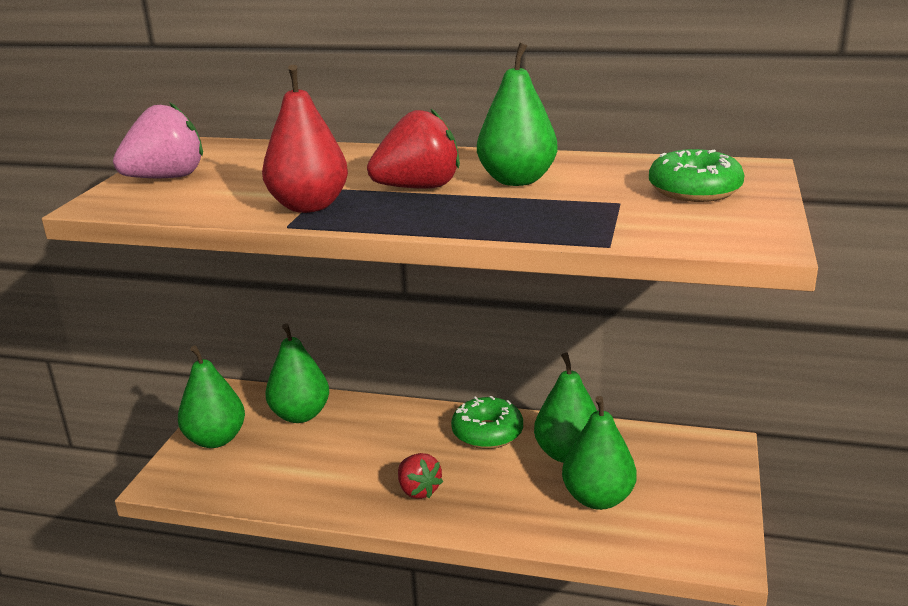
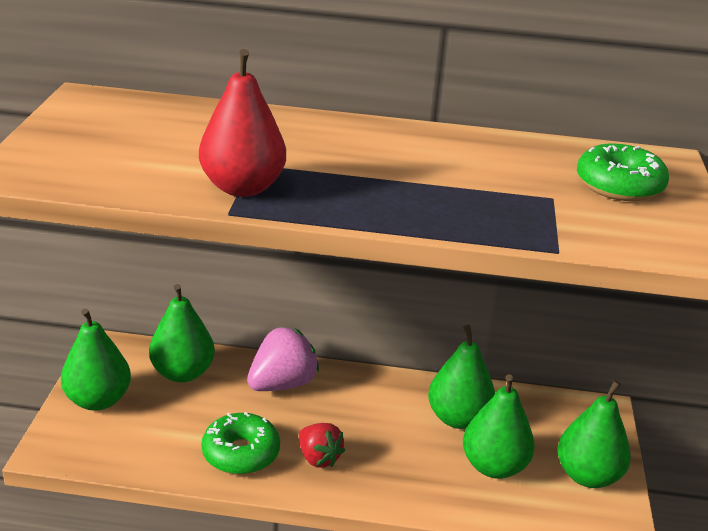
camera: 10 degrees left, 5 degrees up
(166, 178) = (74, 141): pink strawberry -> pink strawberry (282, 384)
(418, 188) = (348, 169): red strawberry -> none
(487, 433) = (376, 395): green donut -> green donut (241, 453)
(517, 180) = (444, 164): green pear -> green pear (588, 476)

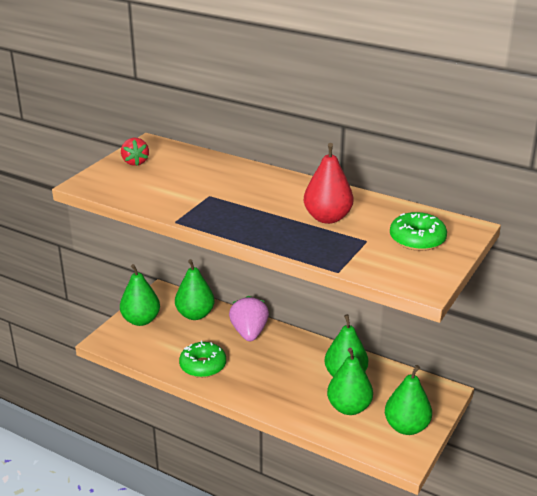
camera: 25 degrees right, 0 degrees up
(242, 188) = (193, 208): red pear -> red pear (327, 218)
(282, 384) = (249, 333): pink strawberry -> pink strawberry turned 75 degrees counterclockwise
(318, 458) = (245, 378): red strawberry -> red strawberry (135, 162)

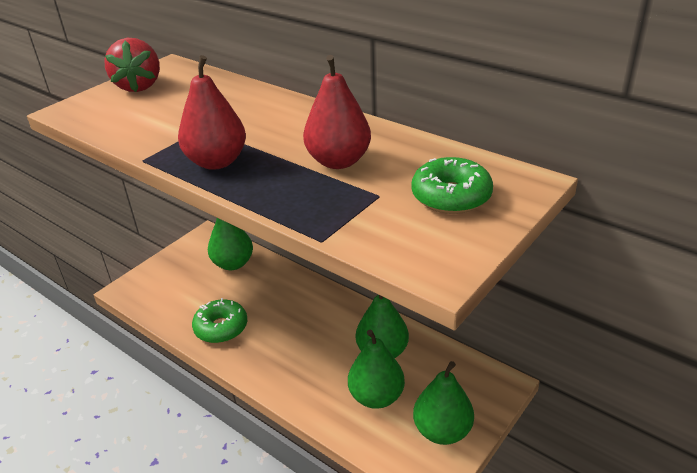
camera: 10 degrees right, 5 degrees up
(135, 162) = (139, 86): red strawberry -> red strawberry, size x1.54
(141, 320) = (173, 267): green pear -> none
(235, 221) = (217, 162): none -> red pear
(249, 333) = (285, 289): pink strawberry -> none

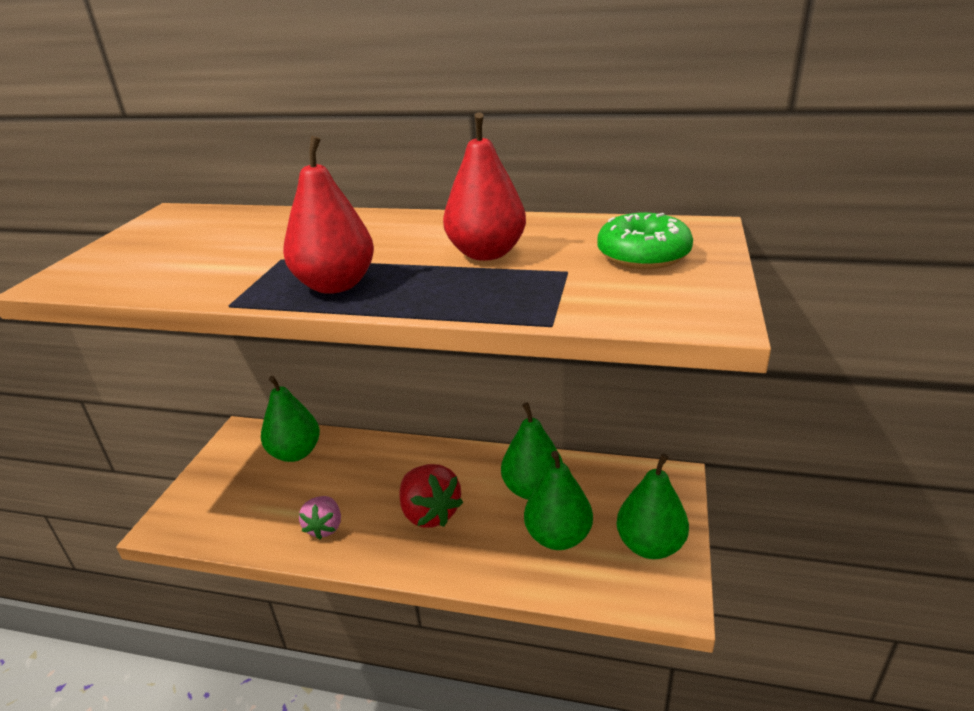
camera: 25 degrees left, 5 degrees down
(139, 86) = (147, 238): red strawberry -> red strawberry (430, 513)
(221, 328) = (325, 527): green donut -> pink strawberry

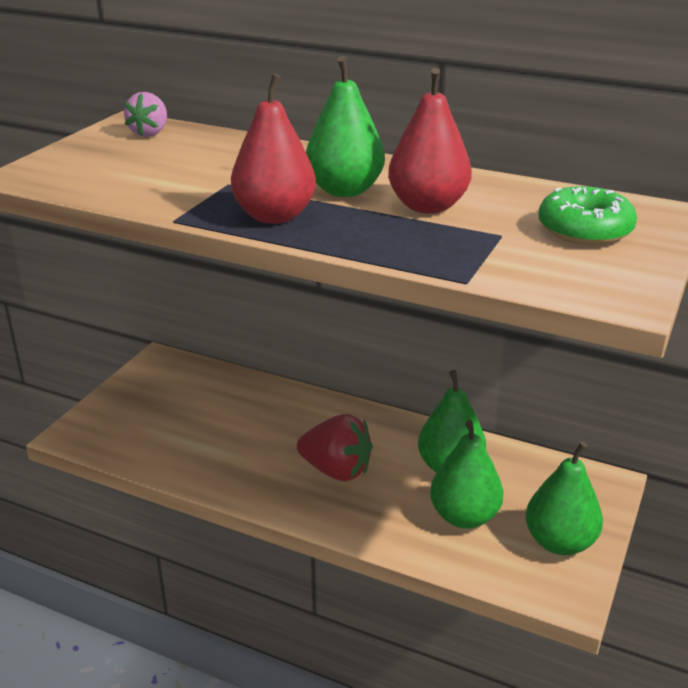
camera: 10 degrees right, 0 degrees up
(295, 453) = (211, 389): green pear -> green pear (344, 190)
(325, 527) = (228, 464): pink strawberry -> pink strawberry (150, 133)
(430, 513) = (336, 470): red strawberry -> red strawberry turned 45 degrees counterclockwise

